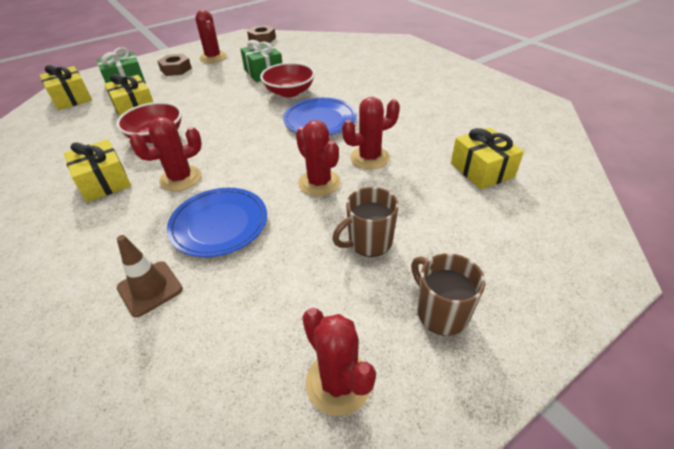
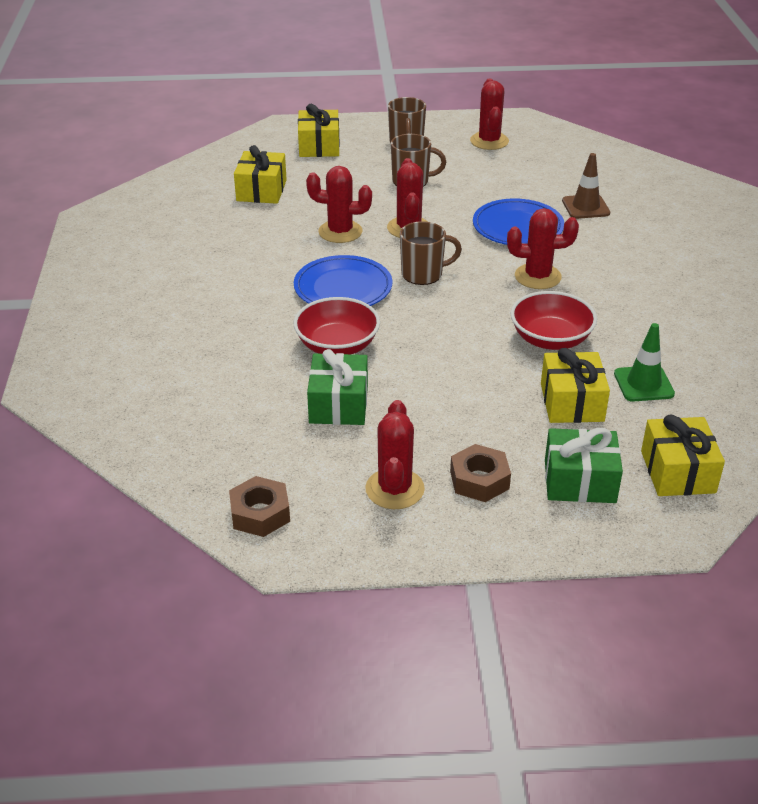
camera: 150 degrees left, 5 degrees down
(88, 131) = (643, 384): none -> green traffic cone
(104, 182) = (620, 301): yellow gift -> yellow gift (319, 146)
(274, 148) = (423, 274): none -> brown mug

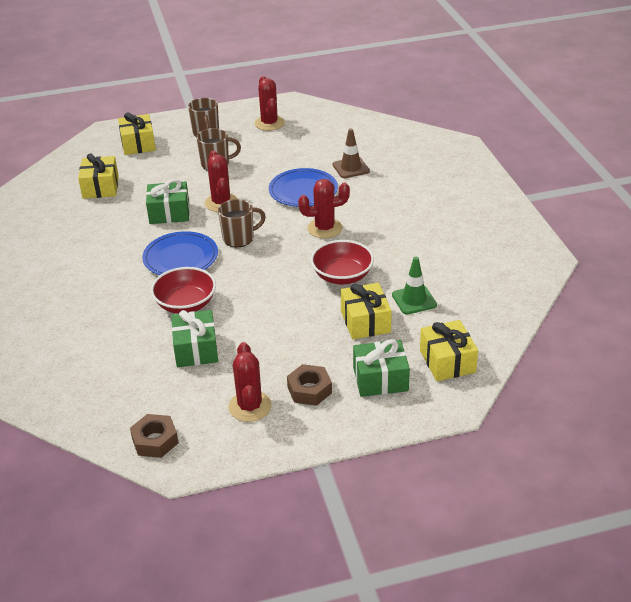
camera: 10 degrees left, 0 degrees up
(340, 232) = (169, 213): red cactus -> green gift

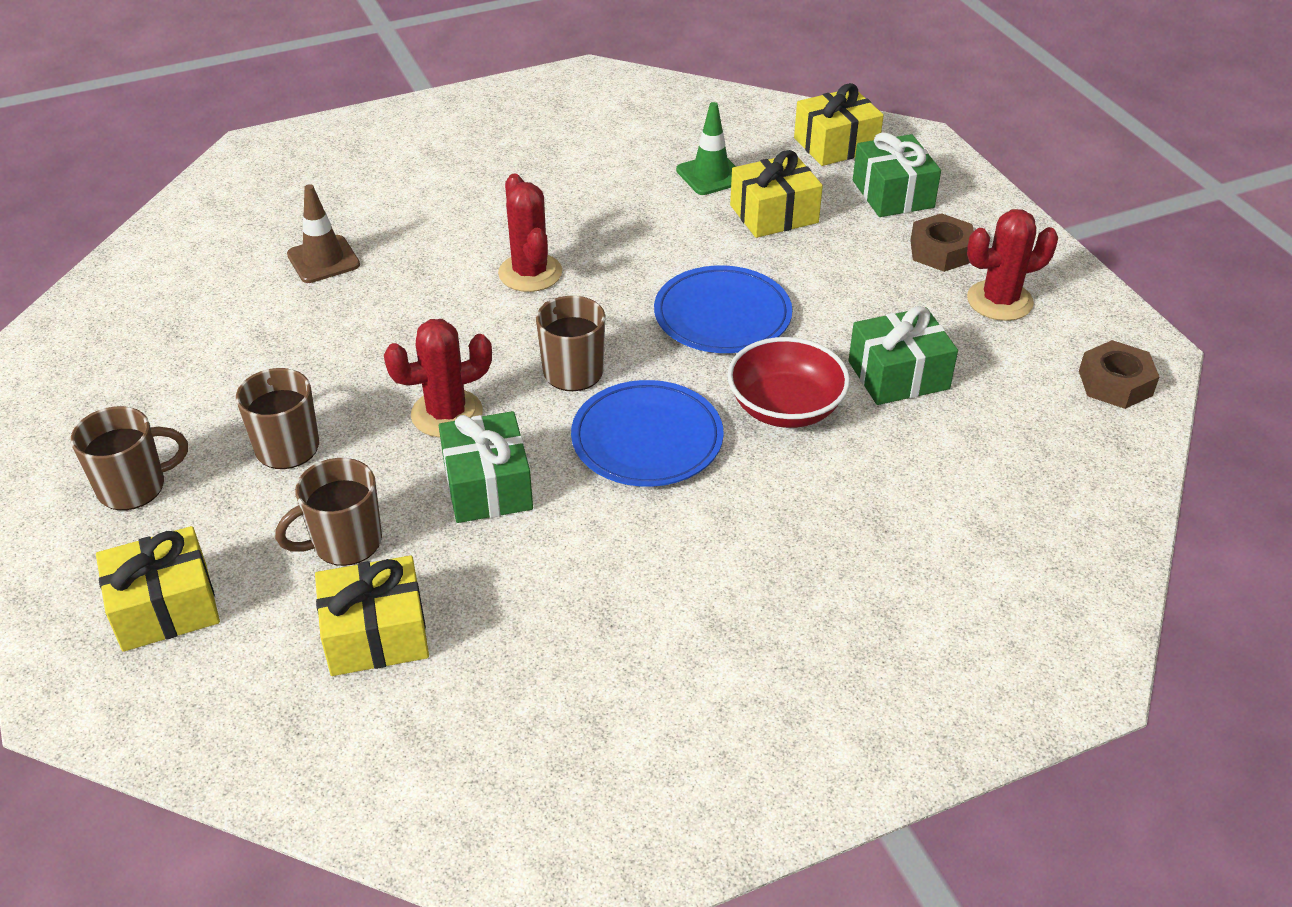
camera: 100 degrees left, 5 degrees up
(152, 179) = (345, 542): none -> brown mug
(269, 123) = (112, 388): red cactus -> none
(303, 191) = (404, 310): blue plate -> blue plate (722, 315)
(342, 276) = (665, 243): red bowl -> none

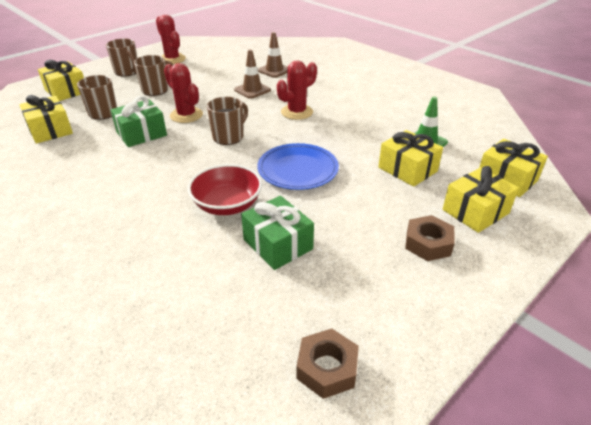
camera: 70 degrees right, 5 degrees down
(396, 307) = (252, 90): none -> brown traffic cone
(647, 439) = (185, 166): blue plate -> none
(893, 194) = (475, 211): green gift -> yellow gift
(999, 301) = (390, 282): red cactus -> red cactus (172, 59)

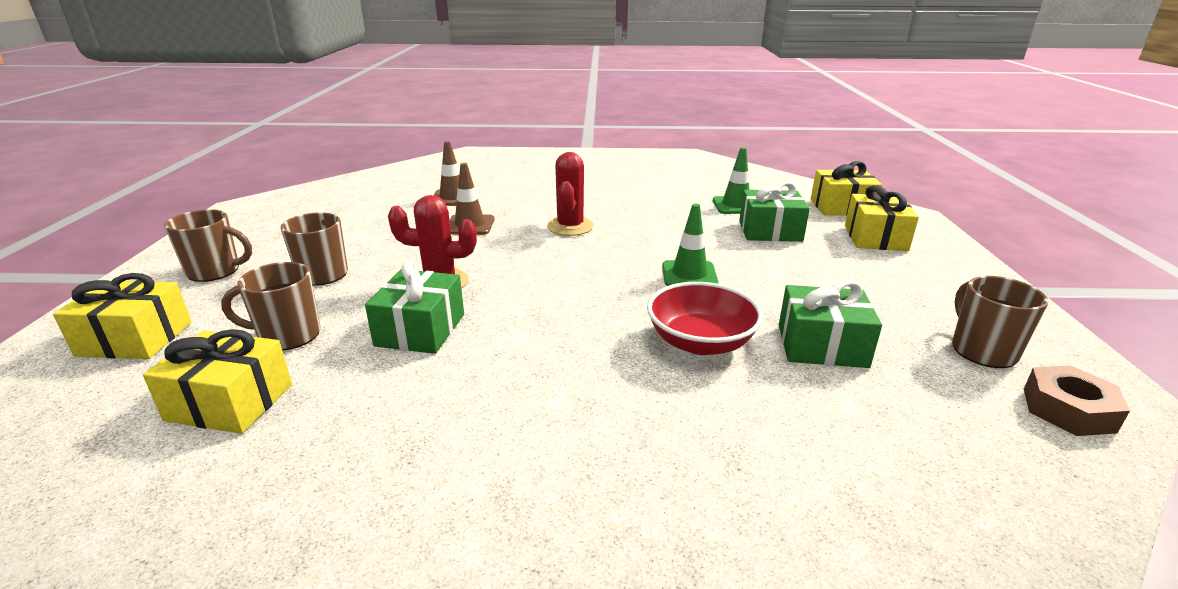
camera: 45 degrees left, 10 degrees down
(172, 59) = (267, 231): red cactus -> none
(229, 137) = (549, 280): brown mug -> brown mug (982, 350)
(298, 170) = (689, 275): blue plate -> green traffic cone
(407, 169) = (770, 231): yellow gift -> green gift
(428, 243) = (903, 276): brown nut -> none

